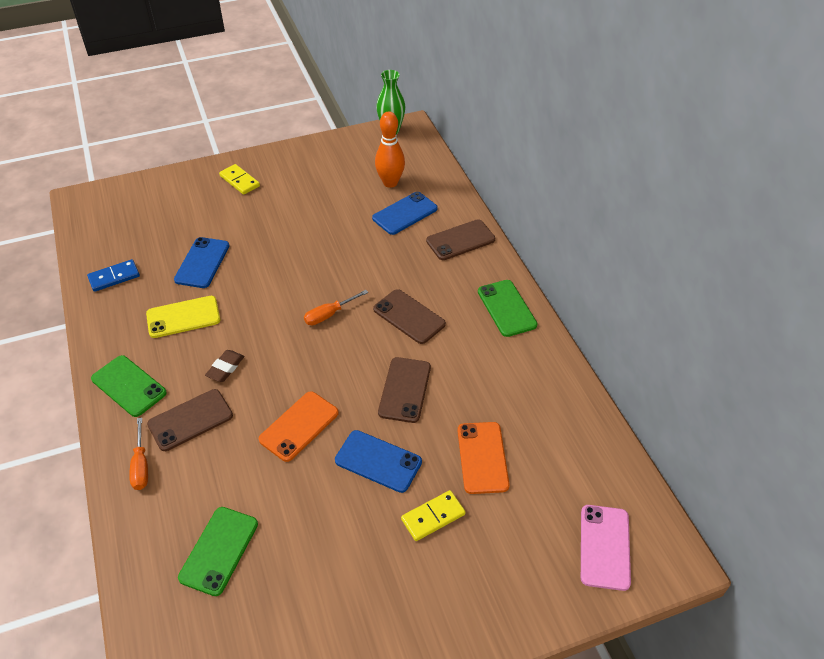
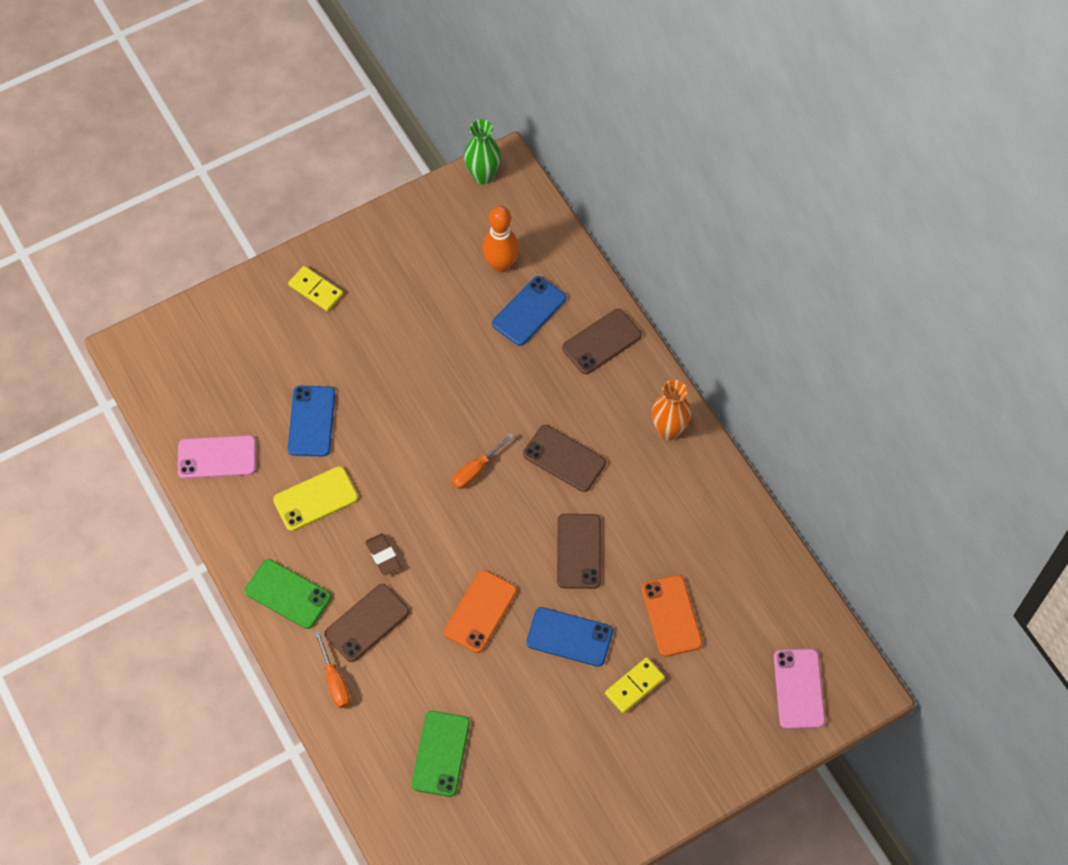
camera: 10 degrees left, 15 degrees up
(114, 277) = (217, 457): blue domino -> pink phone
(225, 368) = (383, 556): brown eraser -> brown eraser turned 45 degrees counterclockwise
(506, 308) = (668, 430): green phone -> orange vase

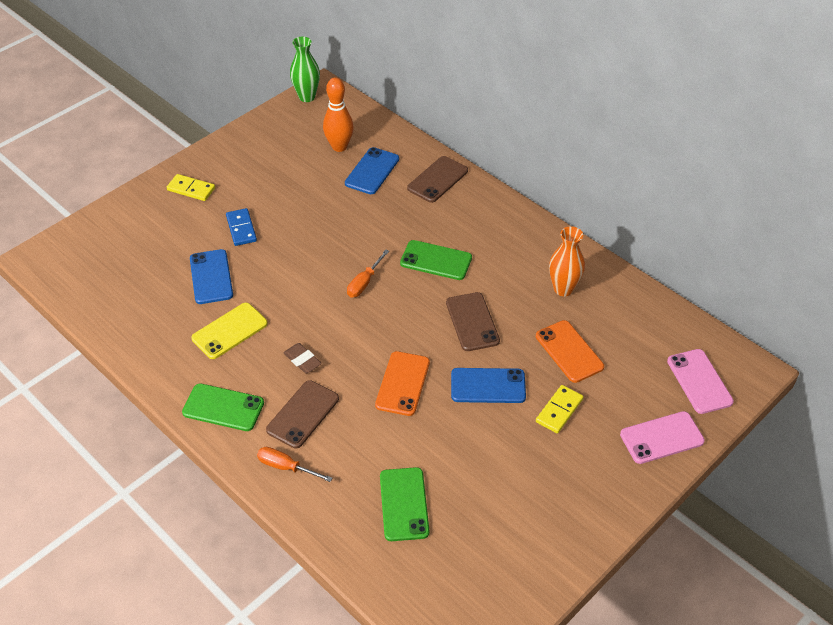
camera: 15 degrees left, 15 degrees down
(217, 457) = (132, 319): pink phone -> pink phone (661, 438)
(335, 681) = (286, 467): orange screwdriver -> orange screwdriver turned 150 degrees clockwise
(359, 361) = (241, 229): none -> blue domino
(564, 458) = (436, 260): brown phone -> green phone
(668, 430) = (514, 225): orange vase -> orange vase (563, 289)

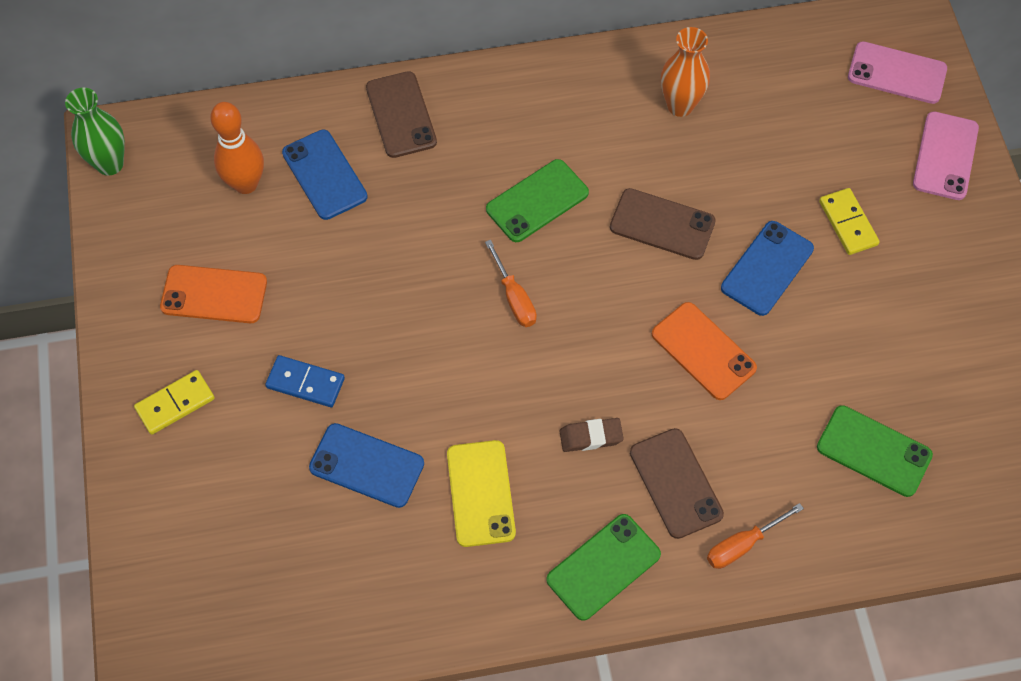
camera: 55 degrees left, 15 degrees up
(569, 351) = (774, 160): orange phone -> orange phone (214, 294)

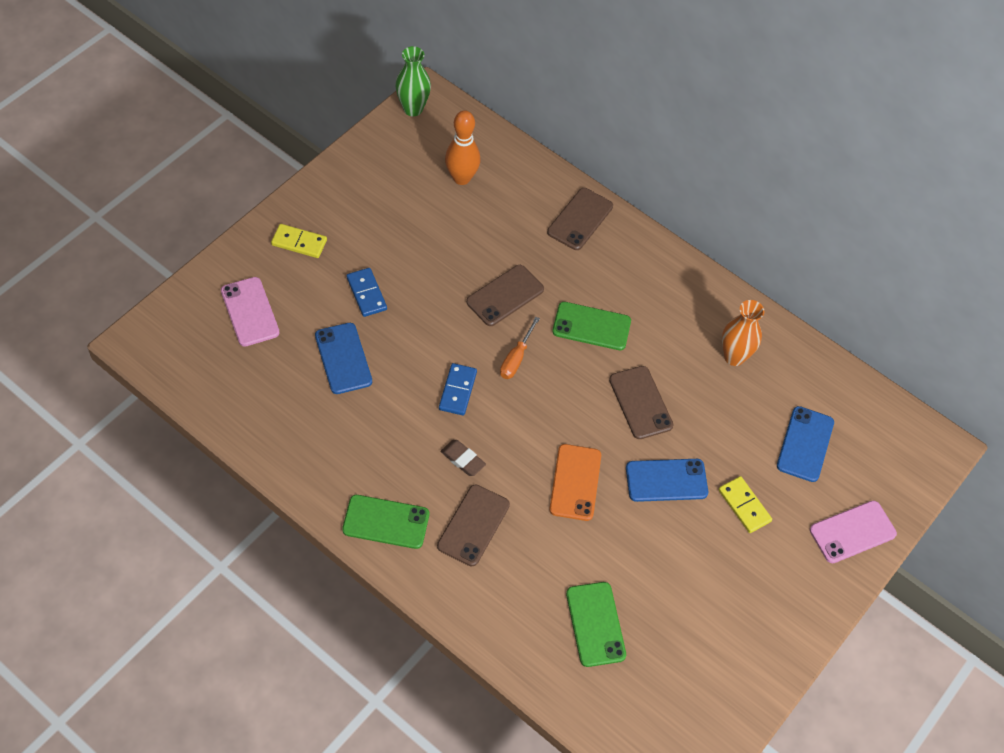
camera: 45 degrees right, 5 degrees down
(214, 294) = (380, 213): orange phone -> none
(324, 175) = (504, 210): blue phone -> blue phone (805, 444)
(430, 252) = (505, 296): none -> brown phone
(481, 493) = (376, 427): yellow phone -> none
(504, 381) = (457, 390): none -> blue domino
(742, 545) = (465, 589): orange screwdriver -> none
(848, 223) = (744, 506): yellow domino -> yellow domino turned 60 degrees counterclockwise
(897, 73) = (886, 463): pink phone -> pink phone (250, 312)

